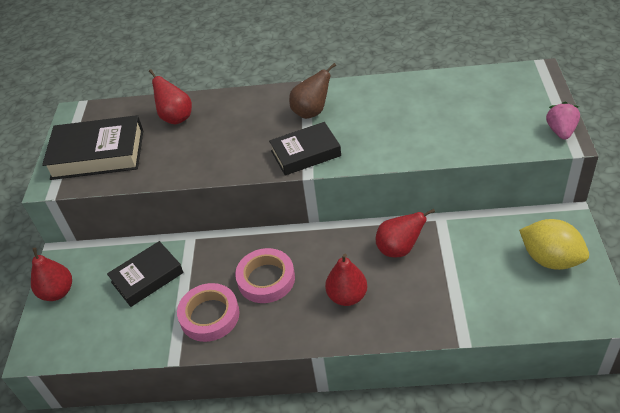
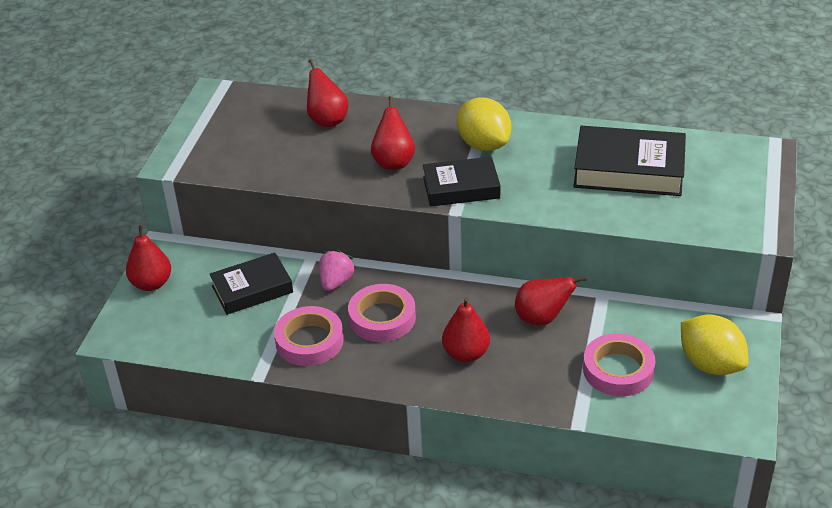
camera: 10 degrees right, 5 degrees down
(98, 154) = (230, 143): black book -> black book (629, 170)
(242, 142) = (393, 162): none -> red pear
(312, 112) = (484, 144): brown pear -> yellow lemon
(478, 282) = (618, 370): none -> pink tape
(561, 131) = (762, 222): pink strawberry -> pink strawberry (336, 282)

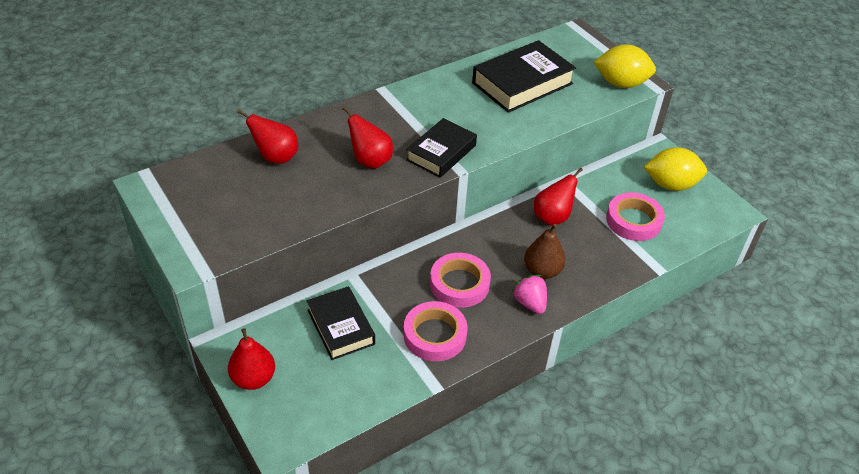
camera: 50 degrees left, 5 degrees up
(252, 289) = (340, 327): black book -> black book turned 45 degrees counterclockwise
(336, 282) = (394, 280): pink strawberry -> pink strawberry (530, 303)
(466, 354) = (542, 271): red pear -> brown pear
(484, 144) = (413, 115): yellow lemon -> yellow lemon (621, 83)

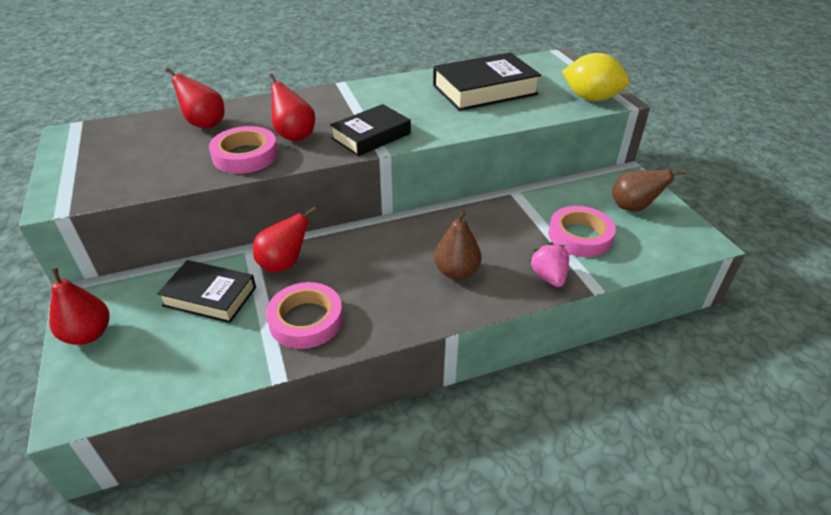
camera: 15 degrees right, 5 degrees down
(340, 327) = (210, 296): black book -> black book turned 60 degrees counterclockwise
(459, 284) = (358, 272): pink tape -> pink tape (245, 155)
(530, 303) = (429, 302): pink strawberry -> pink strawberry (548, 277)
(552, 217) = (488, 222): red pear -> red pear (284, 264)
(670, 185) = (633, 207): yellow lemon -> brown pear

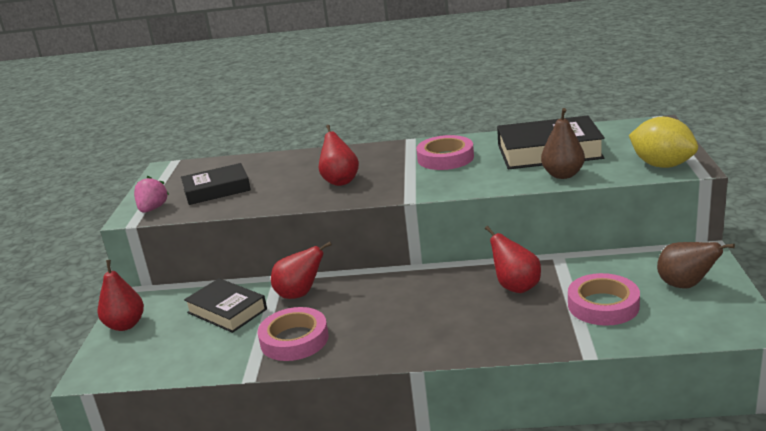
camera: 25 degrees right, 15 degrees down
(204, 124) = (271, 167): red pear -> red pear (516, 287)
(245, 155) = (290, 194): pink tape -> pink tape (445, 158)
(371, 136) = (408, 186): black book -> black book (217, 190)
(456, 272) = (452, 320): brown pear -> brown pear (563, 175)
(548, 277) = (544, 337): pink strawberry -> pink strawberry (153, 209)

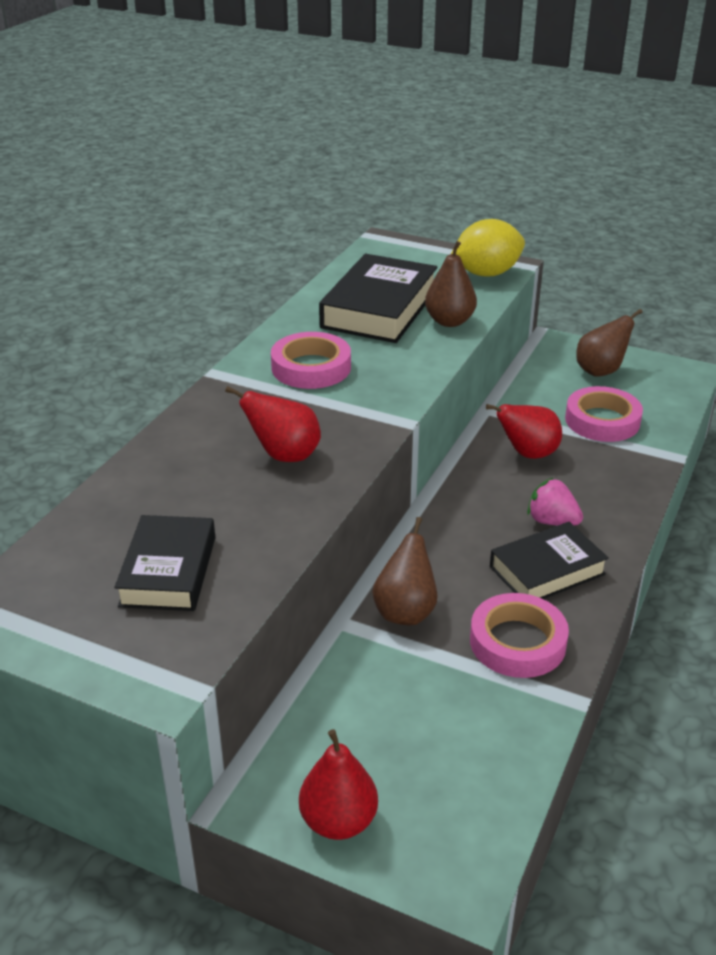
camera: 70 degrees left, 10 degrees up
(153, 209) = (160, 656): pink strawberry -> pink strawberry (552, 521)
(227, 311) = (392, 692): black book -> black book (547, 570)
(300, 294) = (405, 612): red pear -> brown pear

